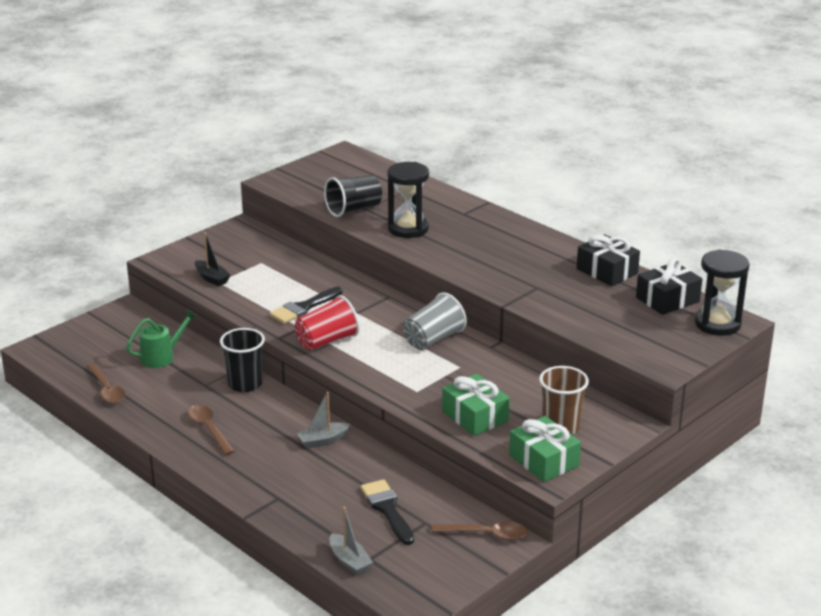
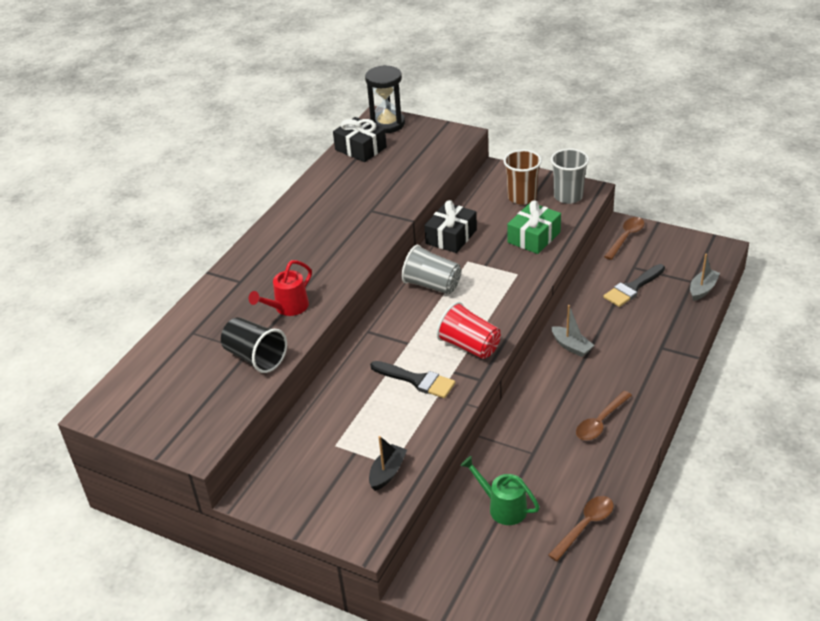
camera: 105 degrees left, 10 degrees up
(245, 384) = (516, 424): black cup -> none
(408, 229) = (287, 308): black hourglass -> red watering can
(486, 534) = (626, 237): brown spoon -> brown spoon turned 45 degrees clockwise
(543, 460) = (568, 196): green gift -> grey cup
(607, 271) = (326, 182): black gift -> black gift (451, 237)

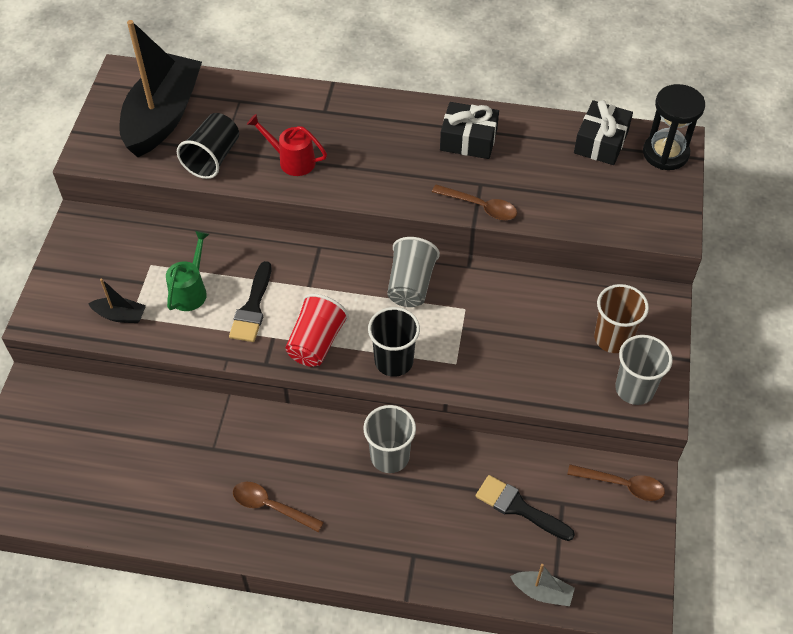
camera: 70 degrees right, 15 degrees up
(179, 387) = (163, 116): none -> black boat
(451, 237) = (505, 282): black gift -> black gift (468, 140)
(502, 507) = (134, 435): green watering can -> green watering can (191, 290)
(504, 305) = (394, 361): none -> black cup
(534, 237) = (533, 367): green gift -> none
(571, 346) = (390, 456): grey boat -> grey cup
(585, 526) = (119, 515): brown spoon -> brown spoon (480, 207)

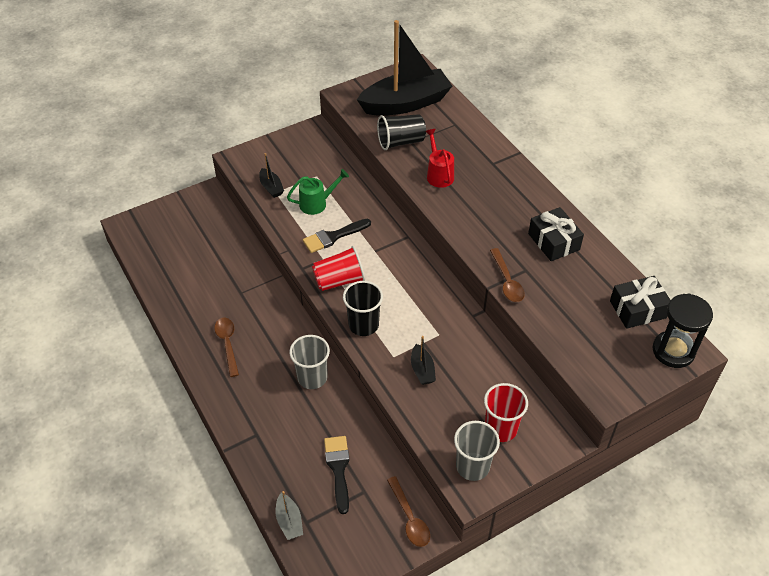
camera: 50 degrees right, 5 degrees down
(411, 285) = (427, 296): grey cup -> none
(493, 351) = (422, 370): none -> black boat
(613, 338) = (500, 428): brown cup -> red cup

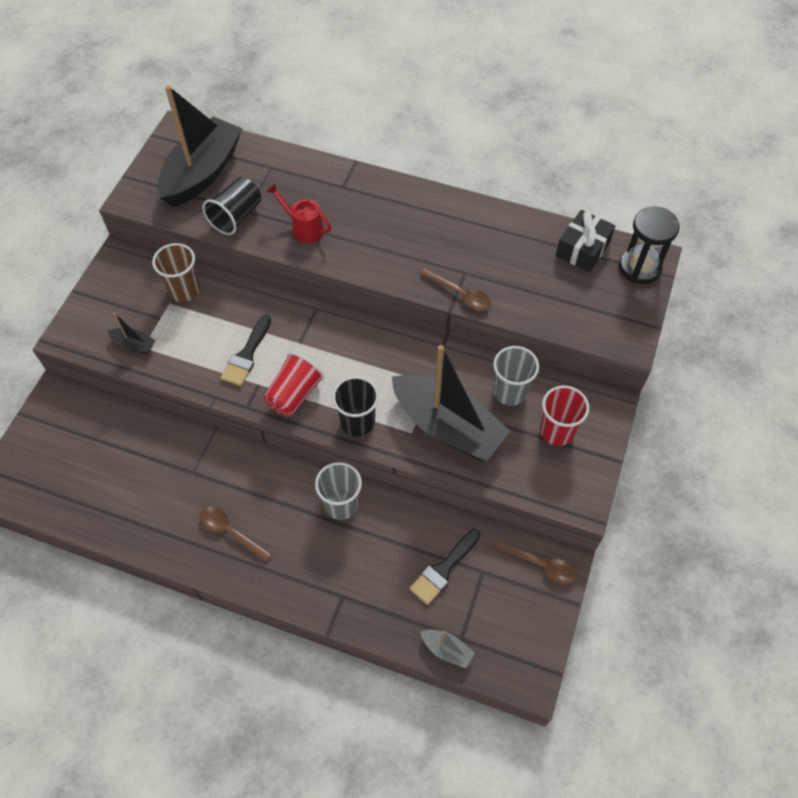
camera: 40 degrees left, 10 degrees up
(317, 203) = (198, 331): green watering can -> none
(333, 173) = (184, 290): none -> brown cup
(338, 469) = (443, 569): black brush -> black brush turned 90 degrees counterclockwise
(422, 370) = (447, 426): black boat -> black boat, size x2.45
(472, 466) = (565, 481): grey cup -> grey cup (510, 392)
(554, 241) = (463, 230): black gift -> none

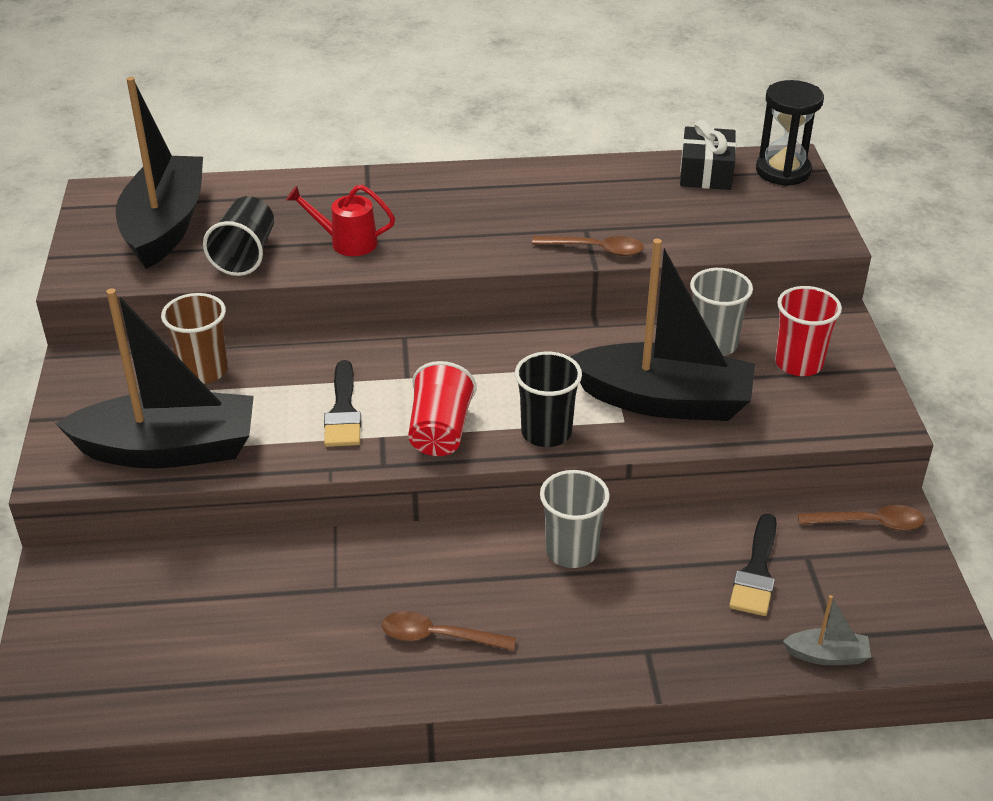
camera: 25 degrees left, 20 degrees down
(134, 345) = (169, 449): black boat -> black boat, size x2.45

